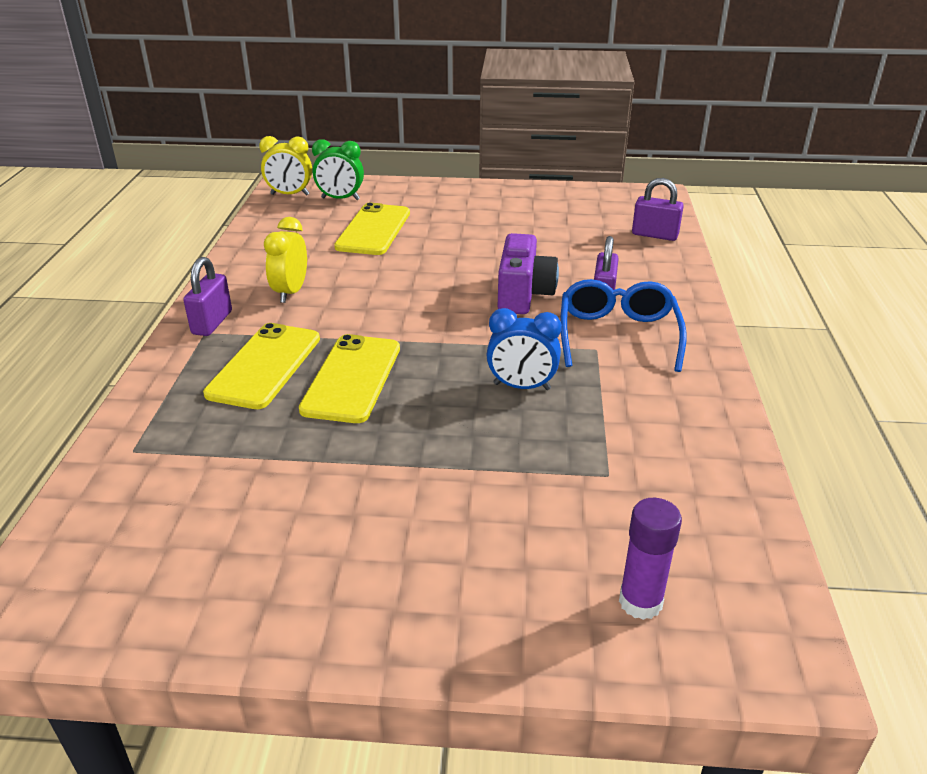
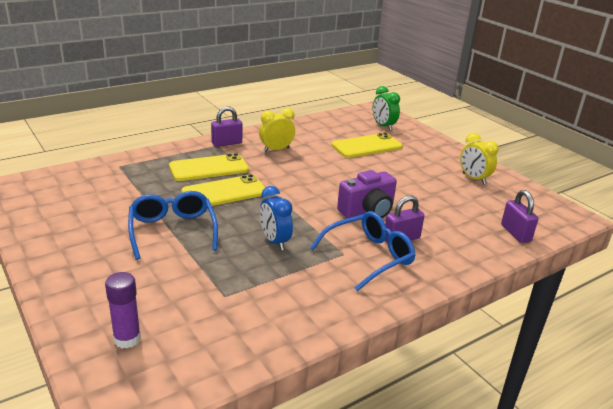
camera: 50 degrees right, 5 degrees down
(290, 194) = (365, 113): yellow clock -> yellow clock (473, 178)
(405, 463) = (172, 231): none -> blue glasses

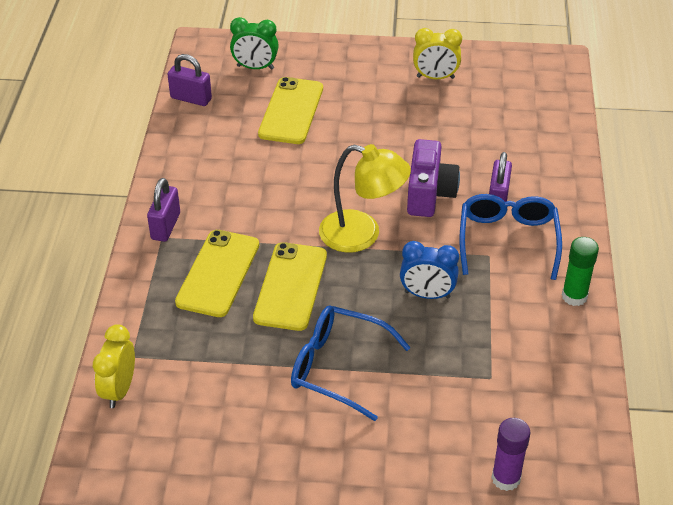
camera: 50 degrees left, 15 degrees up
(276, 150) = (227, 191): yellow clock -> yellow clock (119, 390)
(298, 200) = (362, 235): none -> yellow lamp
(352, 307) = (574, 296): none -> green glue stick
(515, 233) = (550, 118): purple padlock -> purple padlock (191, 98)

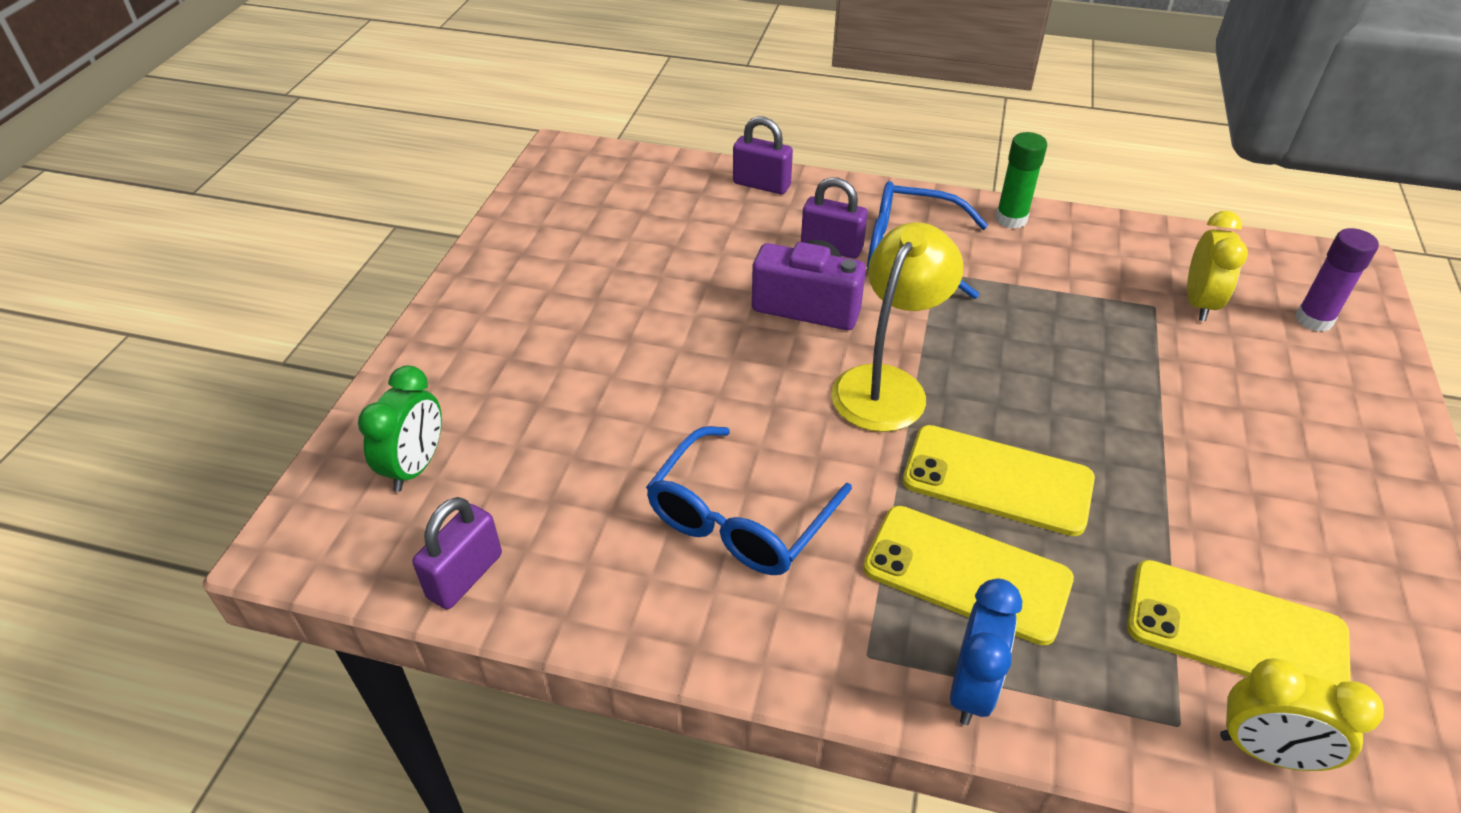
camera: 80 degrees left, 0 degrees up
(165, 226) = (837, 647): purple padlock -> purple padlock (761, 185)
(291, 111) = (564, 431): yellow phone -> yellow phone (1235, 630)
(339, 368) = (1162, 444): blue glasses -> blue glasses (741, 517)
(427, 295) = (1011, 337): blue clock -> blue clock (972, 688)
(435, 77) = (548, 261): yellow clock -> yellow clock (1199, 303)

